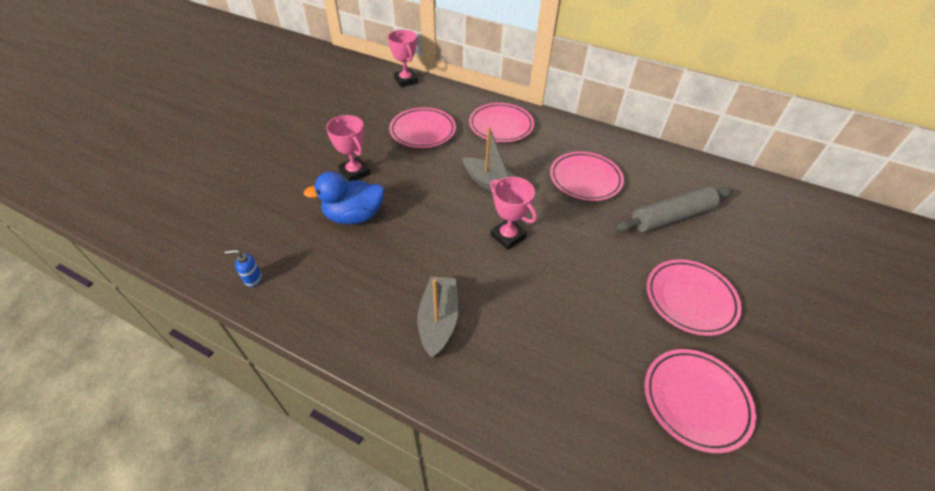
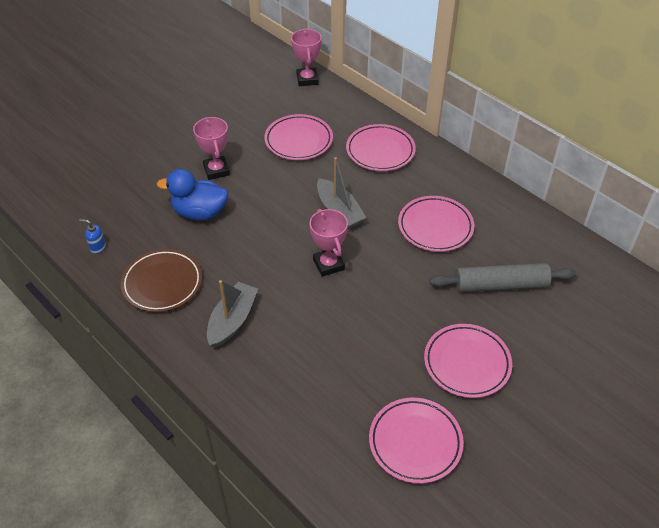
camera: 20 degrees right, 0 degrees up
(343, 300) = (162, 283): none -> brown plate

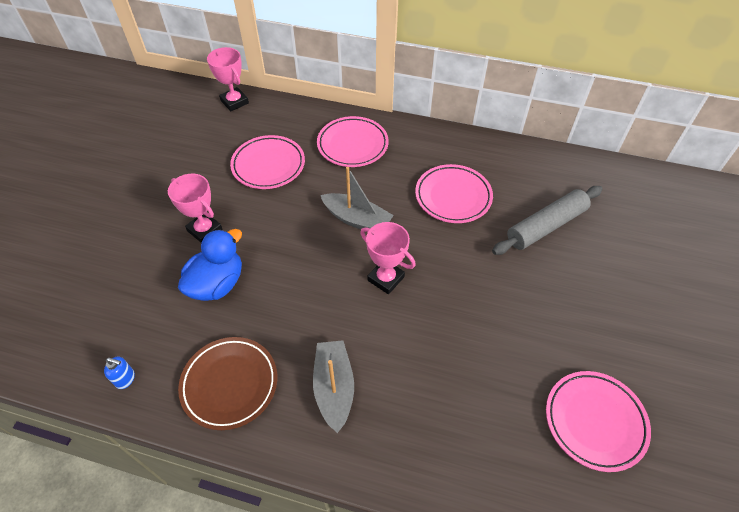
camera: 30 degrees left, 5 degrees up
(97, 247) = (125, 379): blue soap dispenser -> blue soap dispenser turned 150 degrees counterclockwise
(199, 212) = (217, 284): blue duck -> blue duck turned 150 degrees clockwise
(467, 363) = (576, 315): pink plate -> none

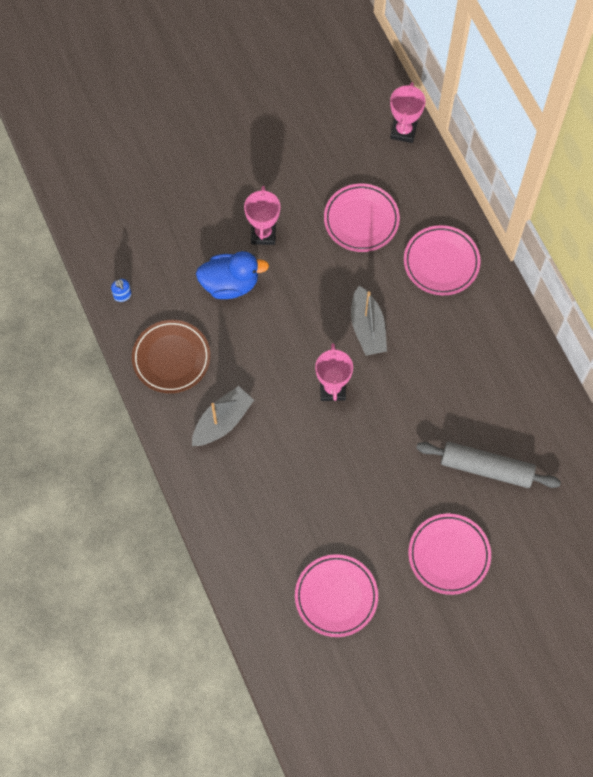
camera: 50 degrees right, 15 degrees up
(453, 197) = (455, 379): pink plate -> pink plate (449, 555)

